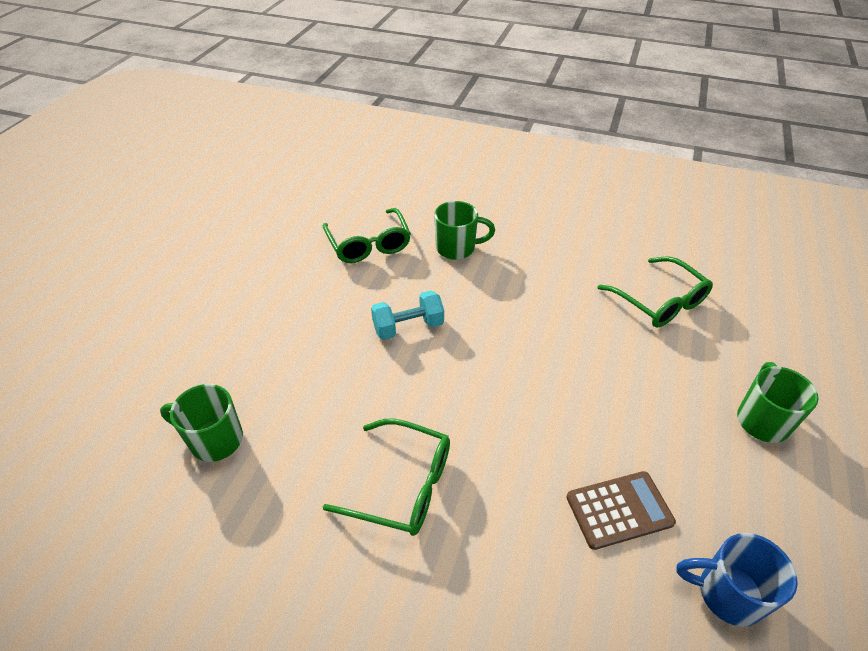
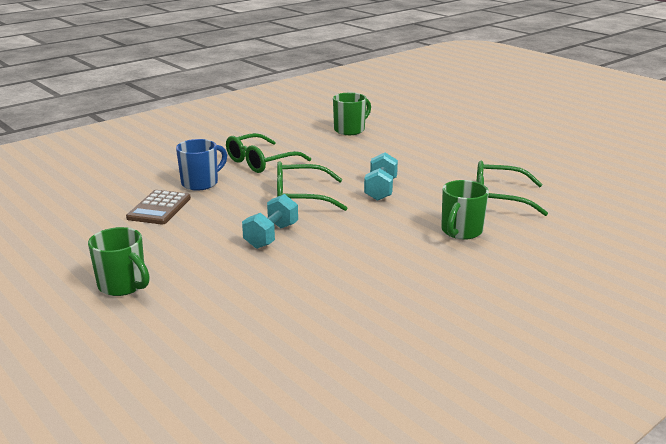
camera: 120 degrees right, 20 degrees down
(577, 363) = (271, 236): none -> turquoise dumbbell
(659, 301) = (285, 303): green glasses -> green glasses (301, 197)
(727, 593) = (77, 217): blue mug -> blue mug (201, 183)

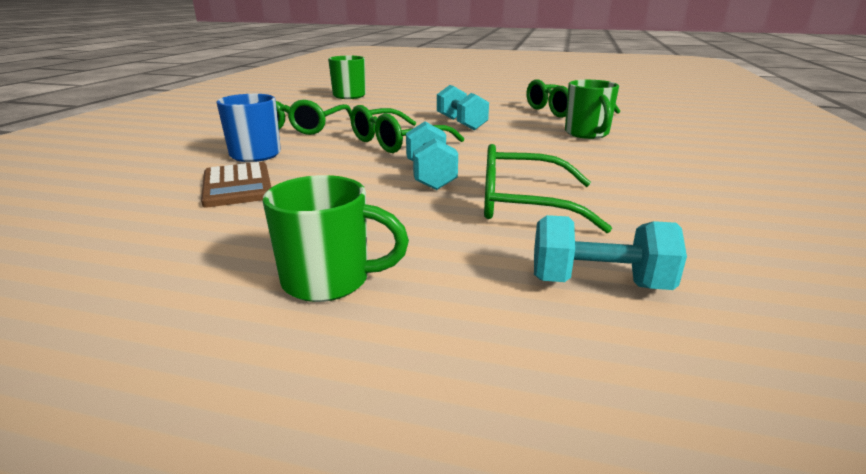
camera: 35 degrees left, 0 degrees up
(232, 337) = (598, 283): none -> turquoise dumbbell
(286, 277) = (523, 204): none -> green glasses

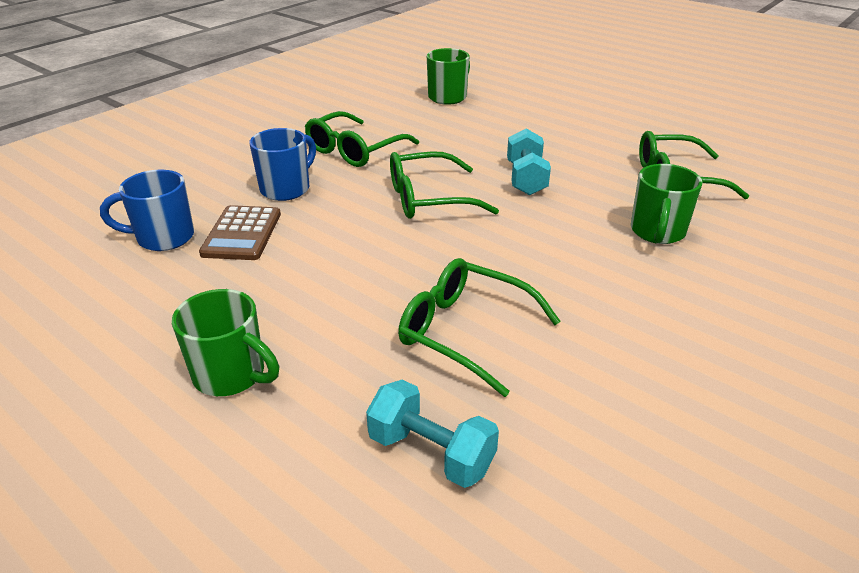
camera: 25 degrees right, 10 degrees up
(145, 202) = (163, 238): none -> blue mug
(430, 176) = (415, 264): turquoise dumbbell -> none

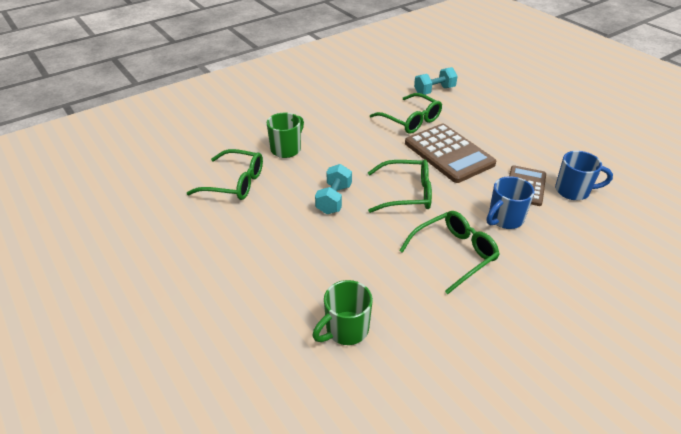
camera: 165 degrees left, 5 degrees up
(231, 375) = (508, 120): green mug -> none
(371, 268) = (449, 153): none -> brown calculator
(431, 453) = (434, 91): turquoise dumbbell -> turquoise dumbbell turned 75 degrees counterclockwise

